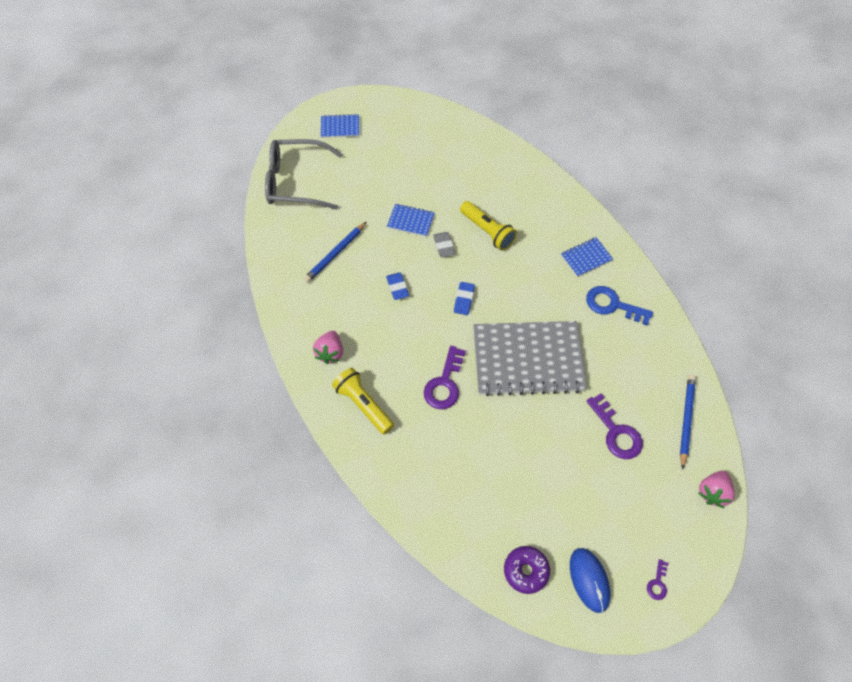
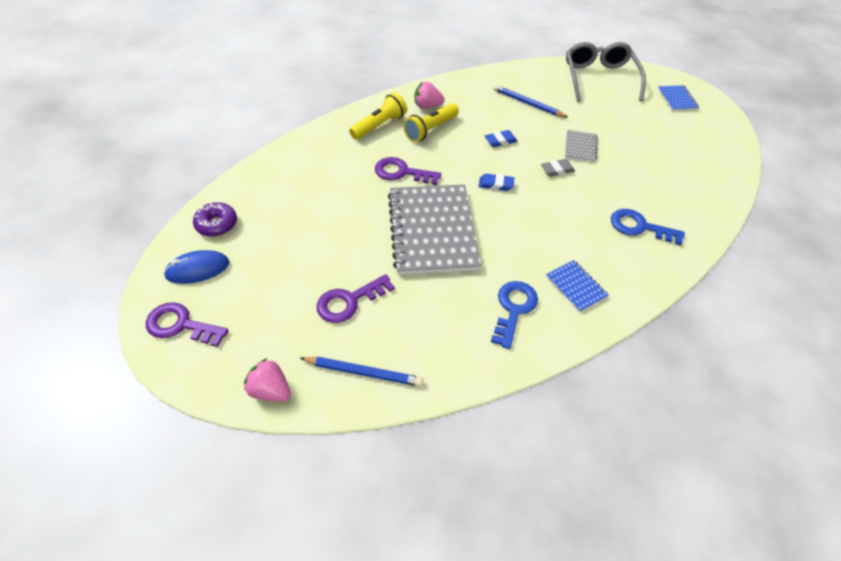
camera: 85 degrees right, 10 degrees down
(411, 221) = (580, 147): blue notebook -> grey notebook
(487, 231) = (586, 202): yellow flashlight -> yellow flashlight (430, 129)
(517, 200) = (639, 227): none -> blue key
(657, 583) = (181, 325): purple key -> purple key, size x2.02

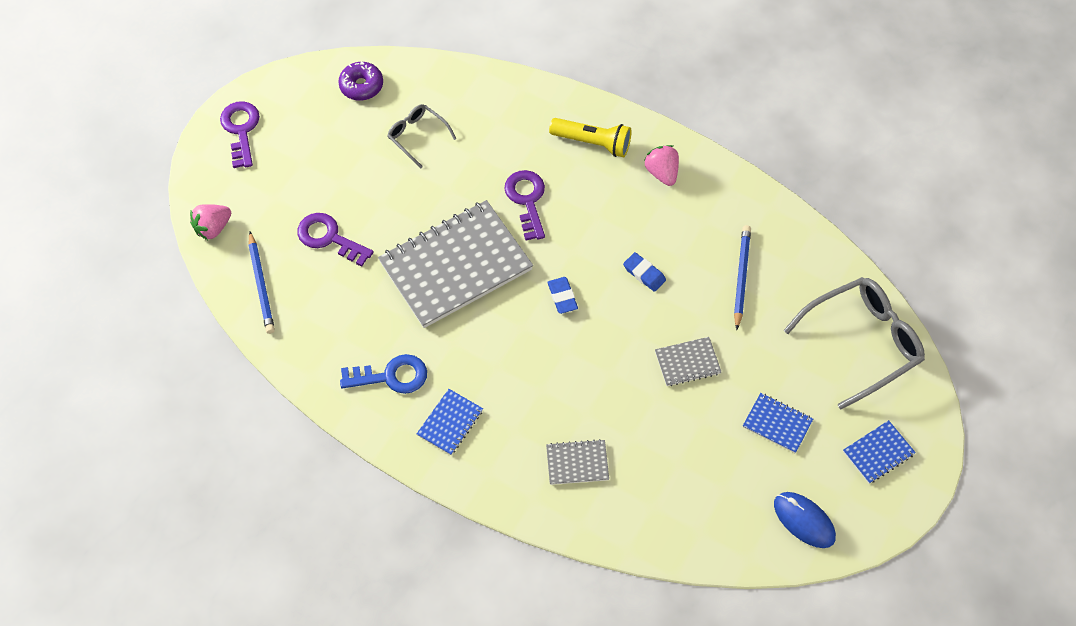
camera: 65 degrees right, 10 degrees up
(197, 269) = (303, 104): blue mouse -> blue mouse (804, 520)
(270, 390) = (213, 228): pink strawberry -> pink strawberry turned 135 degrees counterclockwise
(296, 209) = (417, 136): none -> grey glasses
(430, 129) = (618, 195): yellow flashlight -> none
(557, 170) = (627, 350): grey eraser -> none
(639, 227) = (577, 463): blue key -> grey notebook
(642, 128) = (777, 423): none -> blue notebook

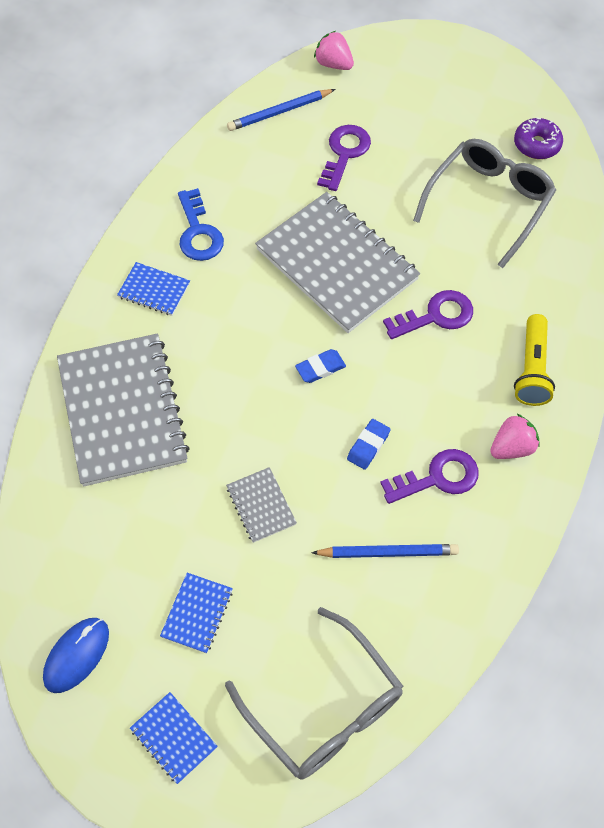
camera: 80 degrees right, 0 degrees up
(241, 130) = (451, 61): purple key -> purple key (437, 477)
(417, 136) = (488, 203): grey glasses -> grey glasses, size x1.87
(577, 463) = (123, 411): grey notebook -> grey notebook, size x2.30

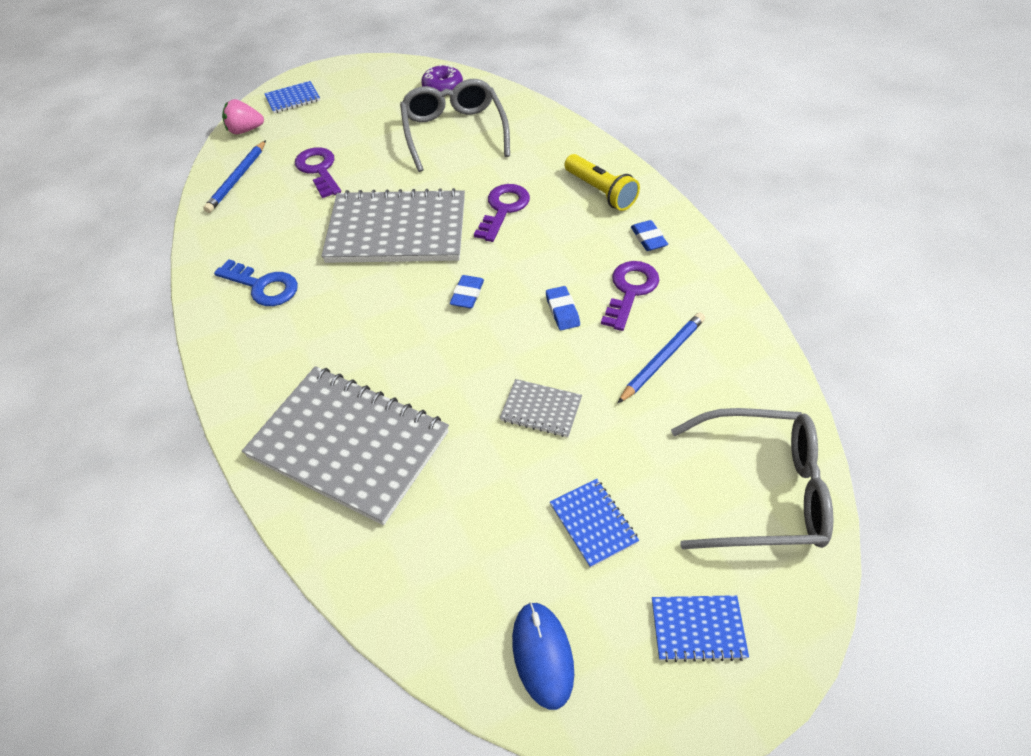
camera: 45 degrees left, 10 degrees down
(154, 290) = (272, 347): blue notebook -> blue notebook (293, 99)
(512, 447) = (648, 238): pink strawberry -> blue eraser

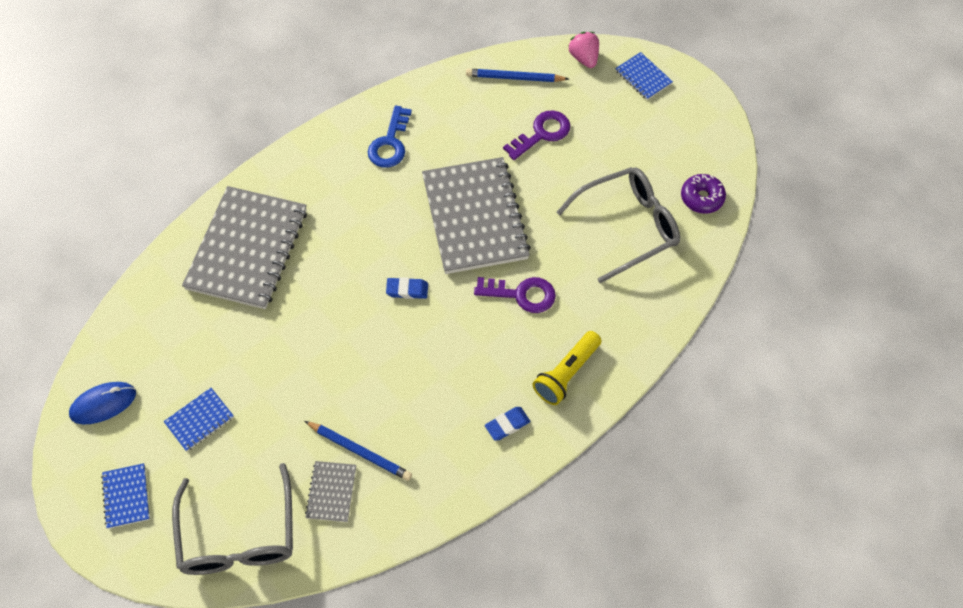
camera: 75 degrees right, 10 degrees up
(541, 409) = (294, 368): grey notebook -> grey notebook (331, 492)
(562, 311) = (401, 366): blue eraser -> none
(630, 291) = (435, 417): purple key -> none

